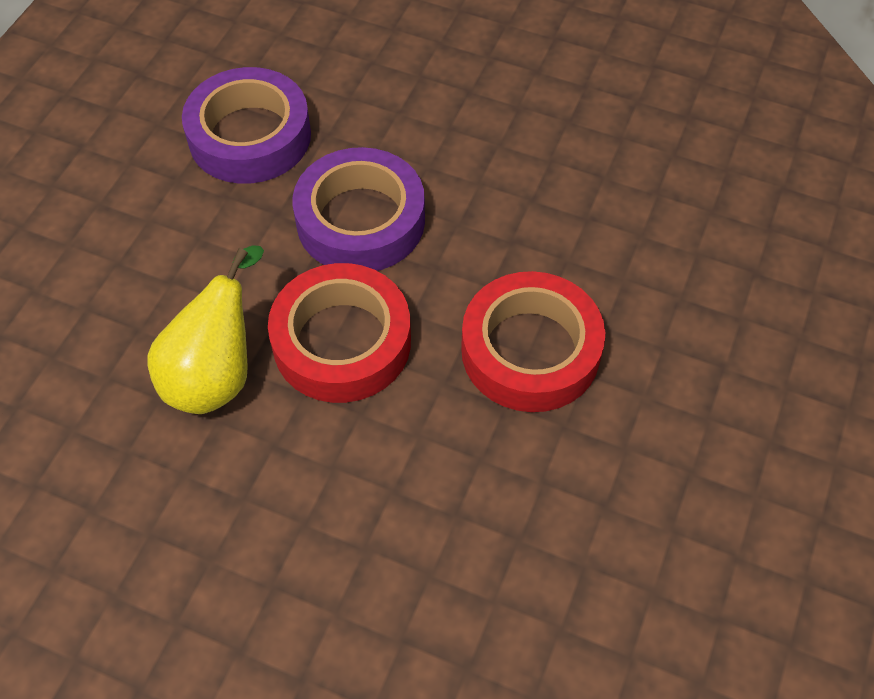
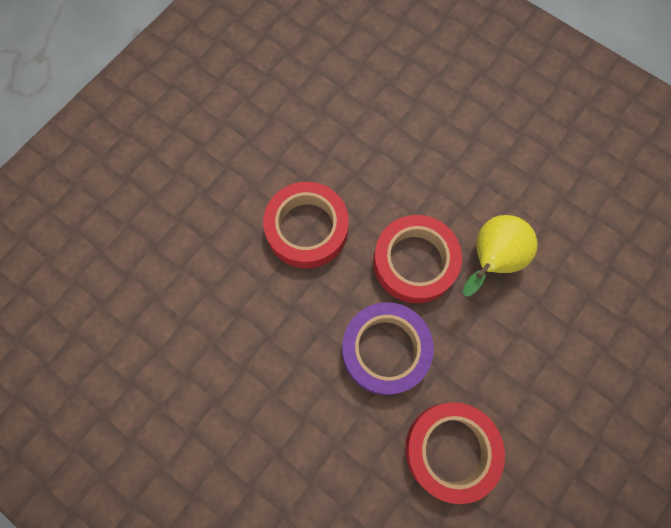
camera: 165 degrees left, 15 degrees up
(250, 136) = (451, 450): purple tape -> red tape

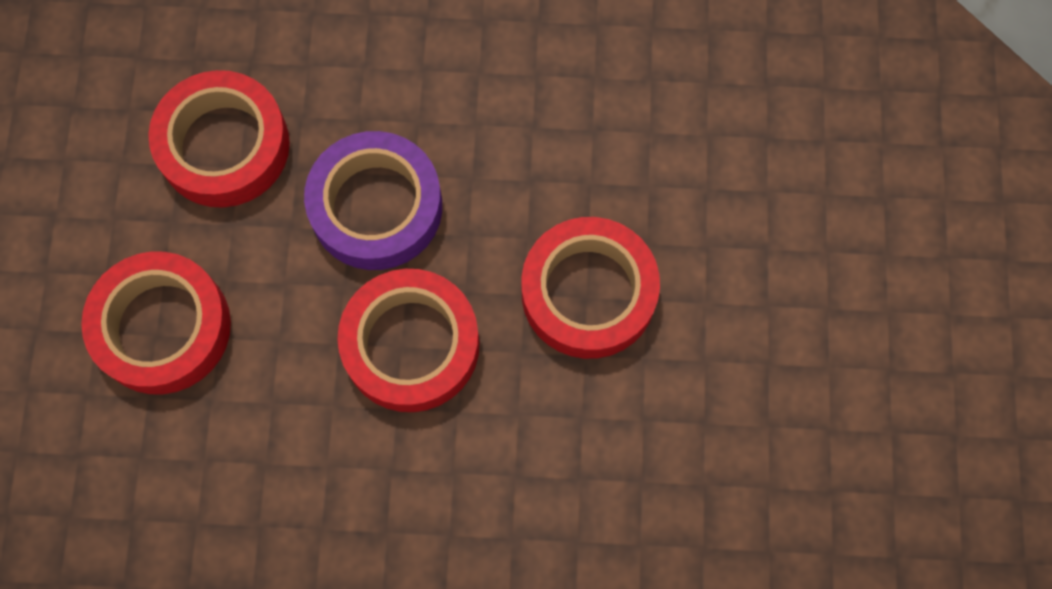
camera: 145 degrees right, 0 degrees up
(491, 259) = (307, 419): yellow pear -> none
(544, 360) = (162, 327): none -> red tape

